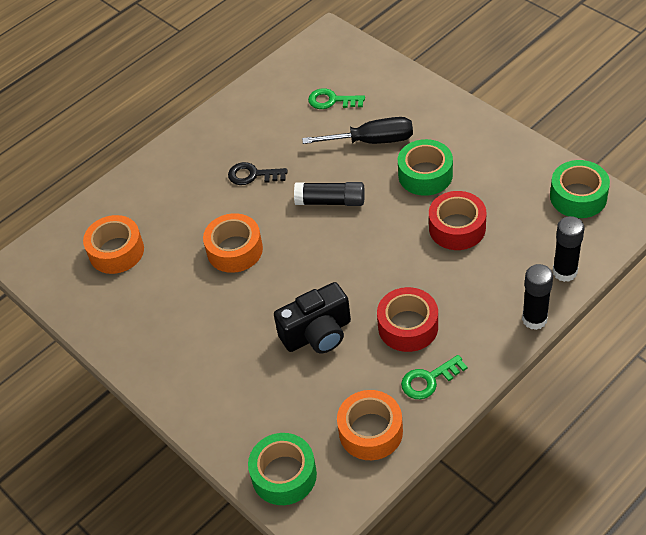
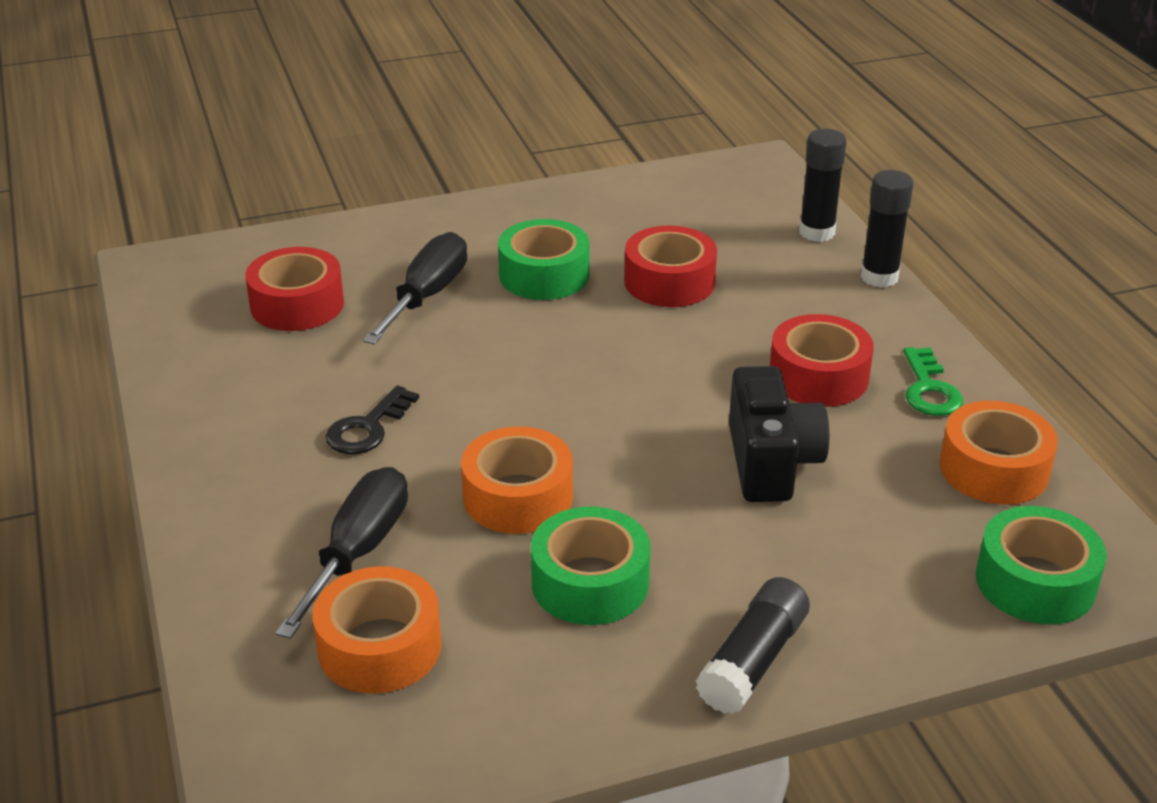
camera: 70 degrees left, 15 degrees down
(168, 216) = (358, 552): none -> black screwdriver
(330, 201) = (509, 369): black glue stick -> black glue stick (753, 661)
(332, 100) = (297, 304): green key -> red tape
(578, 196) = (699, 184): green tape -> green tape (590, 583)

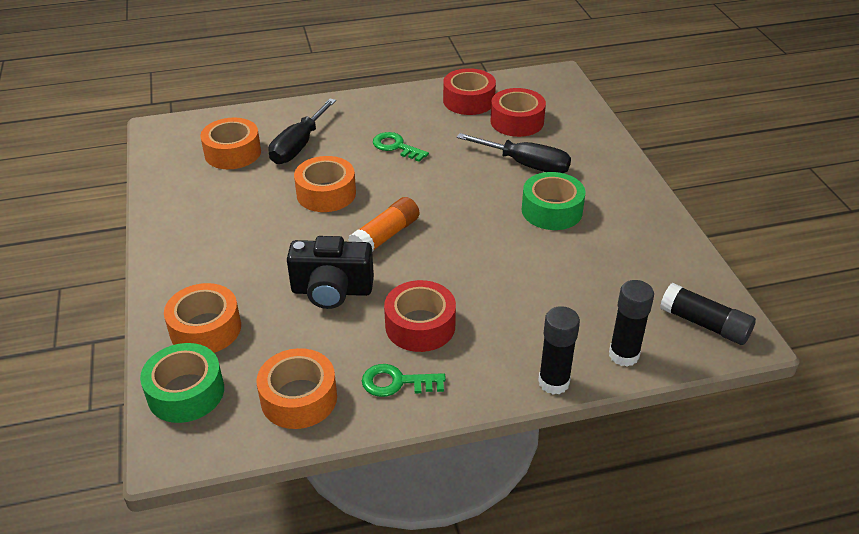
camera: 95 degrees right, 5 degrees up
(358, 552) = (298, 146): black screwdriver -> black screwdriver turned 90 degrees clockwise
(367, 428) = (396, 146): black key -> green key
(590, 583) = (251, 214): green tape -> none
(628, 421) = (385, 236): none -> orange glue stick
(669, 282) = (544, 266): red tape -> red tape (468, 101)
(753, 661) = (174, 264): black glue stick -> black glue stick (704, 324)
(899, 587) = (205, 329): none -> orange tape

